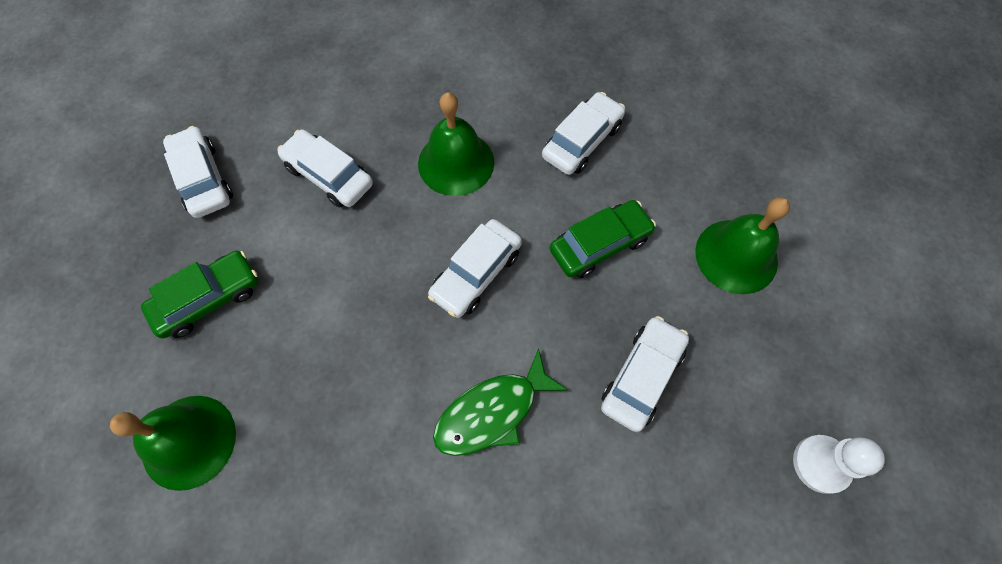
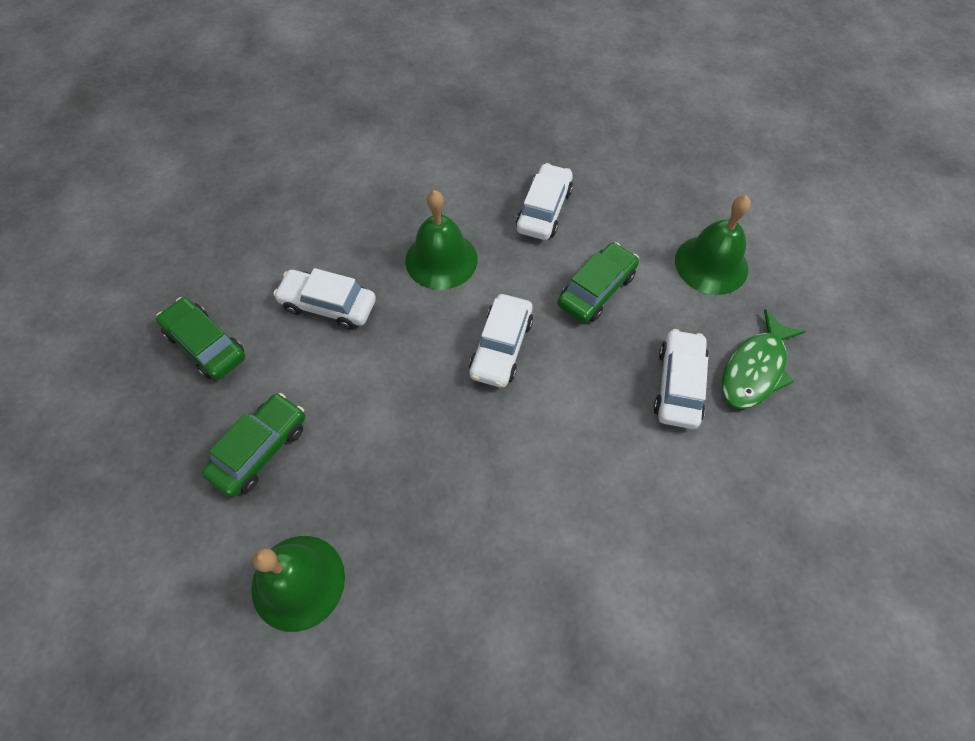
camera: 20 degrees left, 5 degrees down
(203, 179) = (206, 345): white car -> green car
(492, 412) = (566, 457): green fish -> green fish (755, 369)
(821, 464) = (847, 404): white pawn -> none

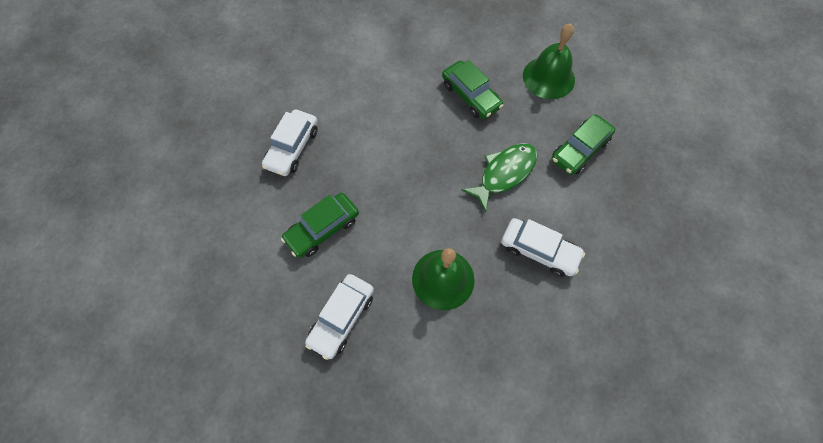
camera: 170 degrees left, 5 degrees up
(206, 345) = (632, 231): green car -> green car (470, 96)
(501, 347) = (408, 194): white car -> none
(711, 264) = (222, 236): green bell -> none
(755, 369) = (235, 150): green fish -> green fish (504, 173)

